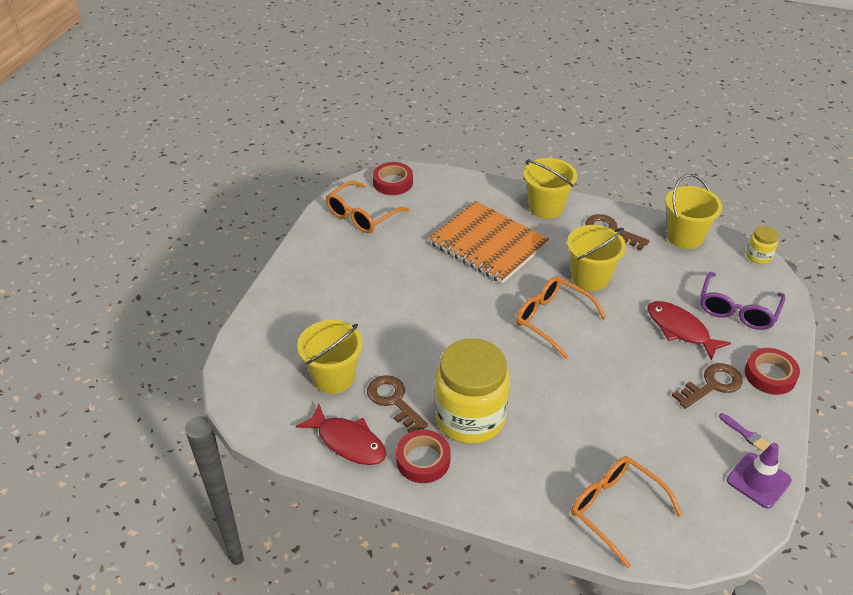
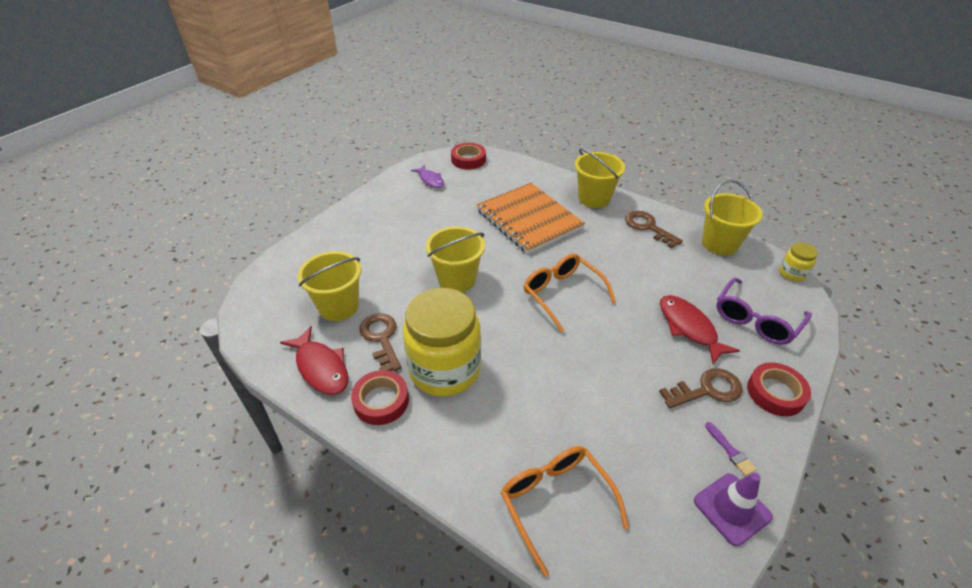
camera: 15 degrees right, 0 degrees up
(362, 215) = (430, 180): orange glasses -> purple fish
(590, 277) = (613, 263): yellow bucket -> yellow bucket (457, 279)

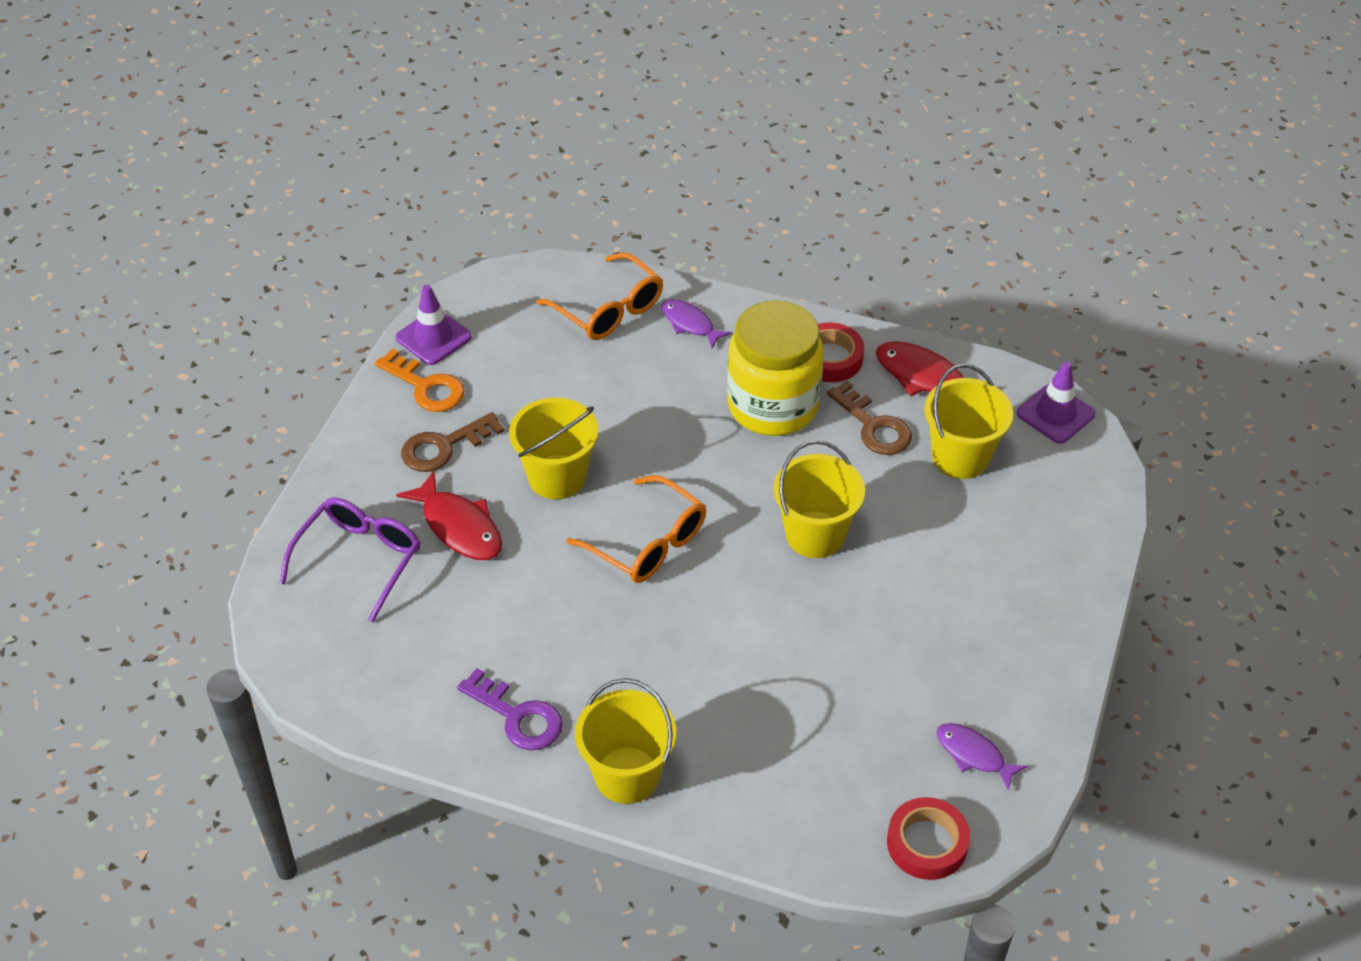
camera: 165 degrees right, 5 degrees up
(255, 321) = (1055, 414): none -> purple traffic cone
(483, 465) = (690, 324): none -> purple fish
(529, 219) = (740, 687): orange notebook -> none
(648, 227) = (518, 716): brown key -> purple key
(719, 243) = (389, 703): yellow bucket -> yellow bucket (557, 477)
(730, 451) = (426, 387): purple brush -> orange key
(775, 393) = (359, 460): red tape -> none
(792, 273) = (278, 661): yellow jar -> none

